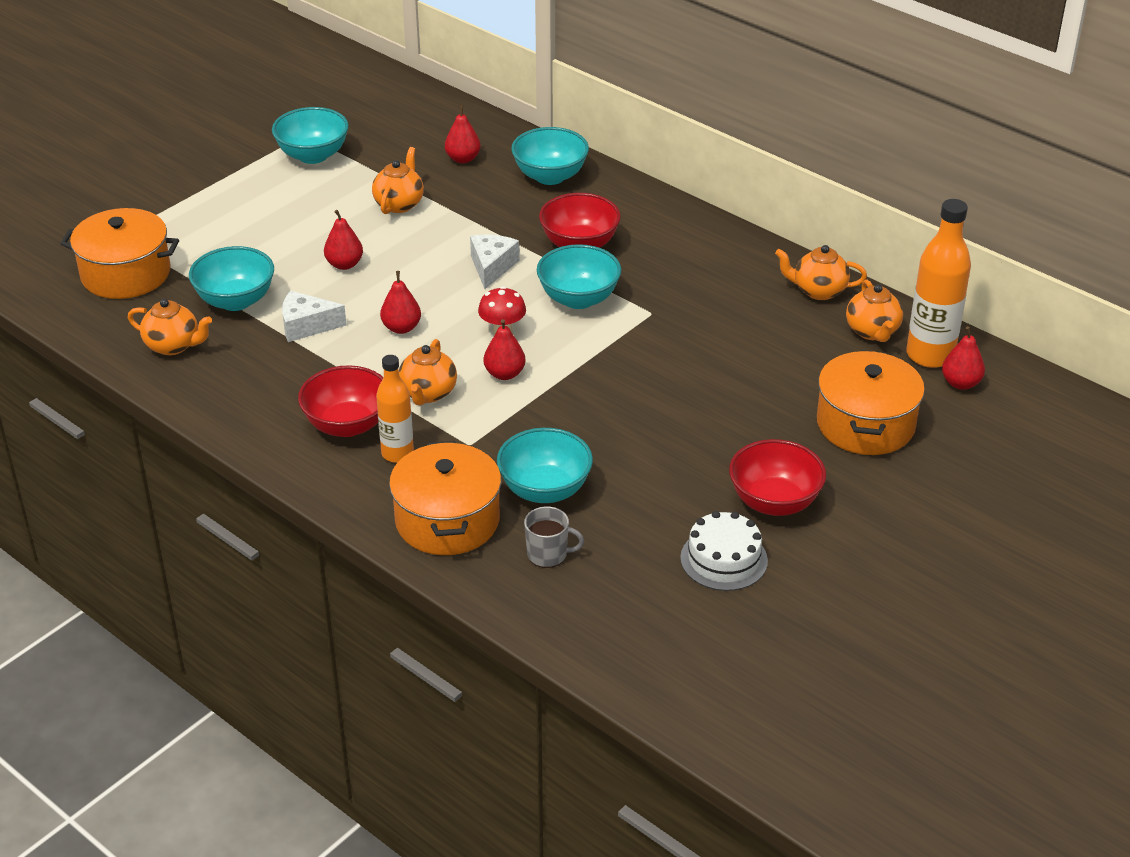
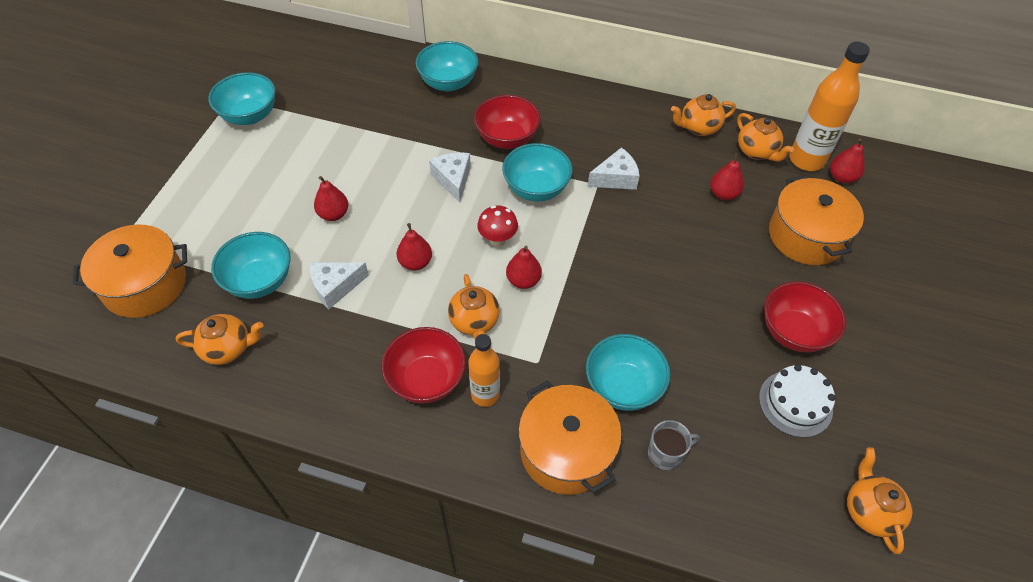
camera: 25 degrees left, 15 degrees up
(399, 204) = (346, 142): orange teapot -> orange teapot (869, 511)
(463, 159) = (373, 86): red pear -> red pear (723, 194)
(678, 313) = (616, 178): none -> white cheese

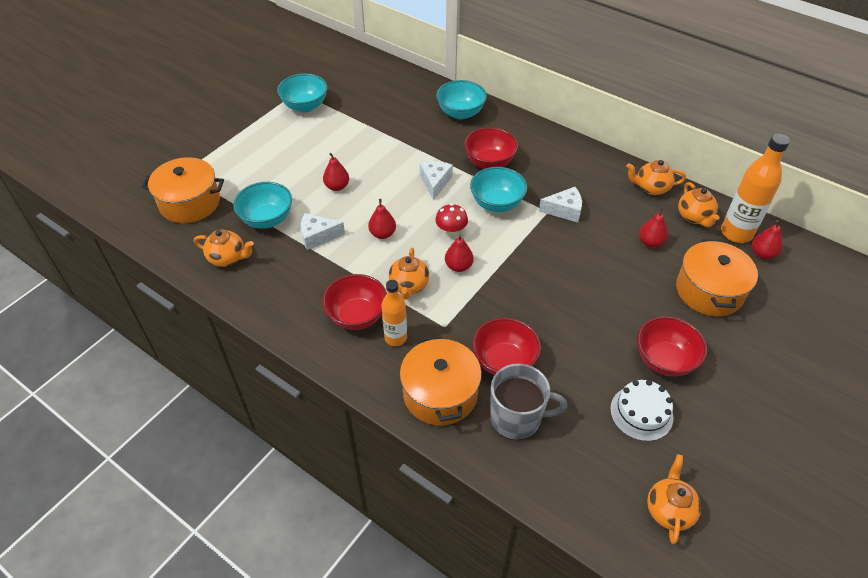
camera: 20 degrees right, 5 degrees down
(623, 387) = (504, 361): turquoise bowl -> red bowl
(665, 454) = (517, 418): grey mug -> grey mug, size x1.77

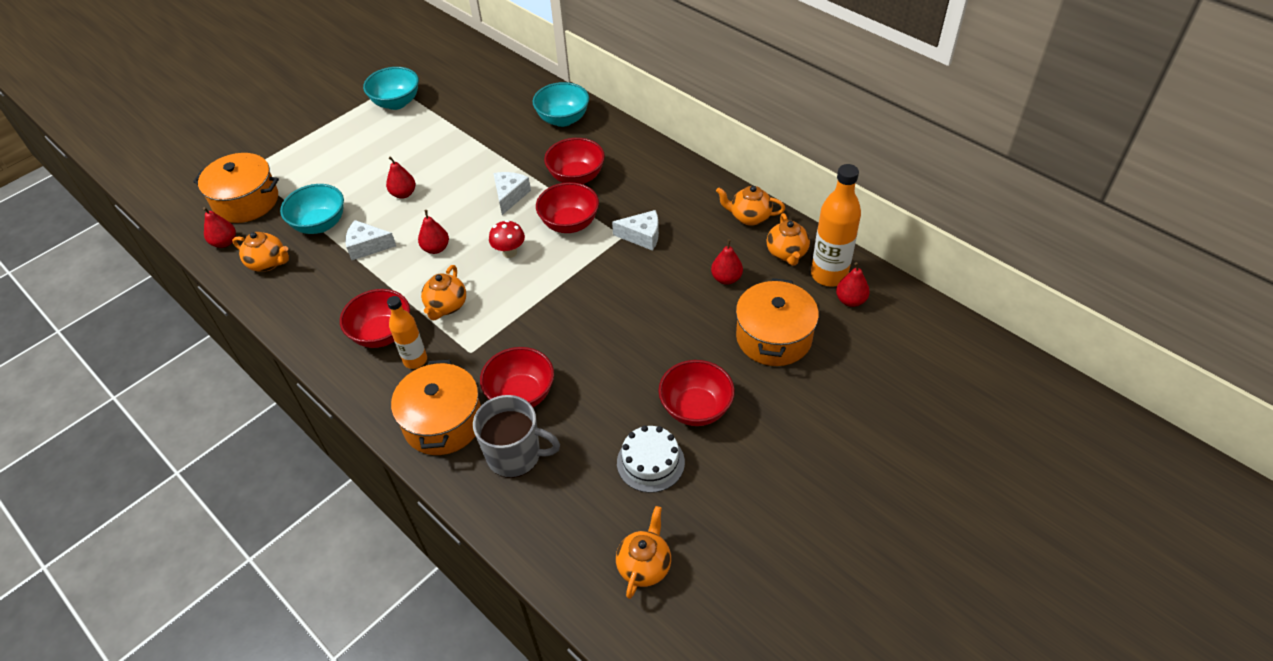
camera: 10 degrees right, 0 degrees up
(458, 266) = (506, 289): red pear -> red pear (224, 242)
(497, 203) = (569, 223): turquoise bowl -> red bowl

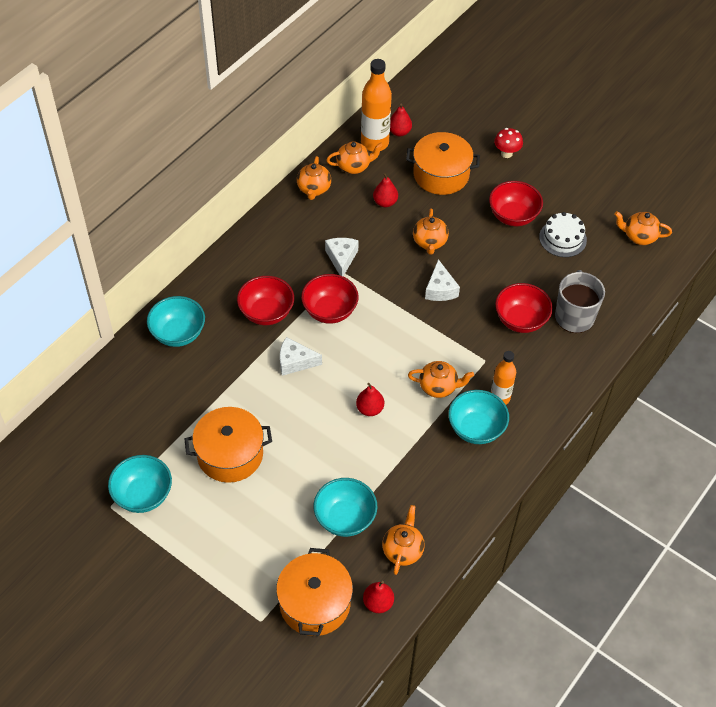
camera: 100 degrees left, 5 degrees up
(367, 246) = (372, 467): white cheese -> white cheese (440, 289)
(382, 334) = (476, 429): red bowl -> turquoise bowl
(403, 194) = (296, 453): red pear -> none
(443, 422) = (555, 366): orange pot -> orange pot (230, 454)
(509, 252) = (369, 351): red mushroom -> red mushroom (506, 153)
(657, 316) = (429, 242): none -> orange teapot

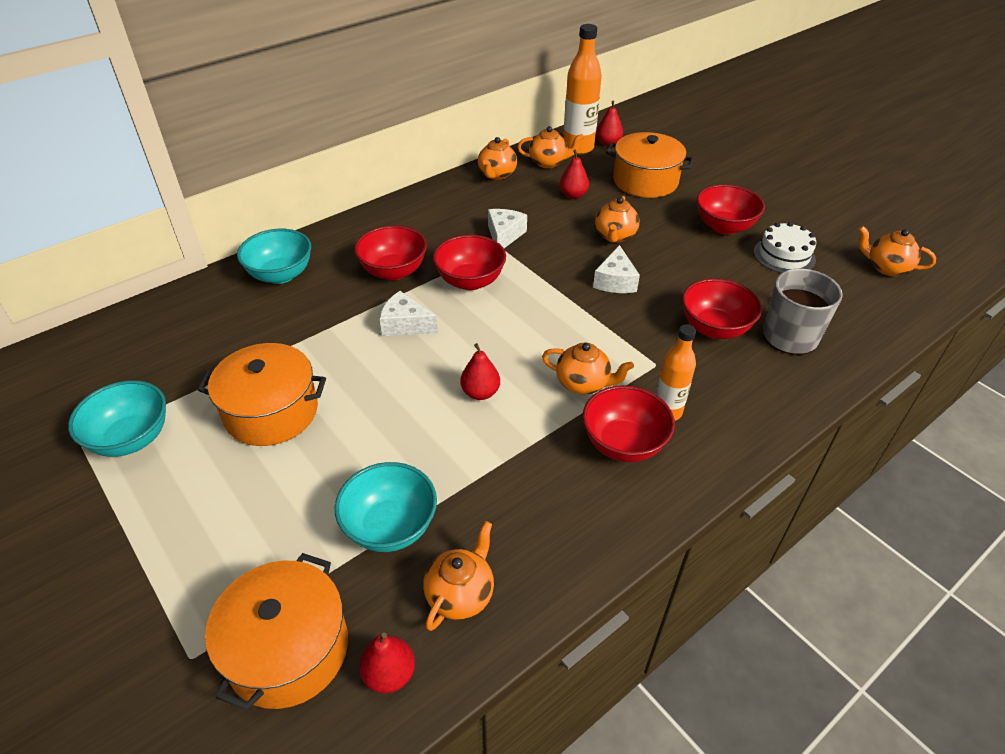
camera: 15 degrees right, 10 degrees down
(476, 429) = (623, 444): turquoise bowl -> red bowl
(506, 153) = (726, 174): red mushroom -> none

